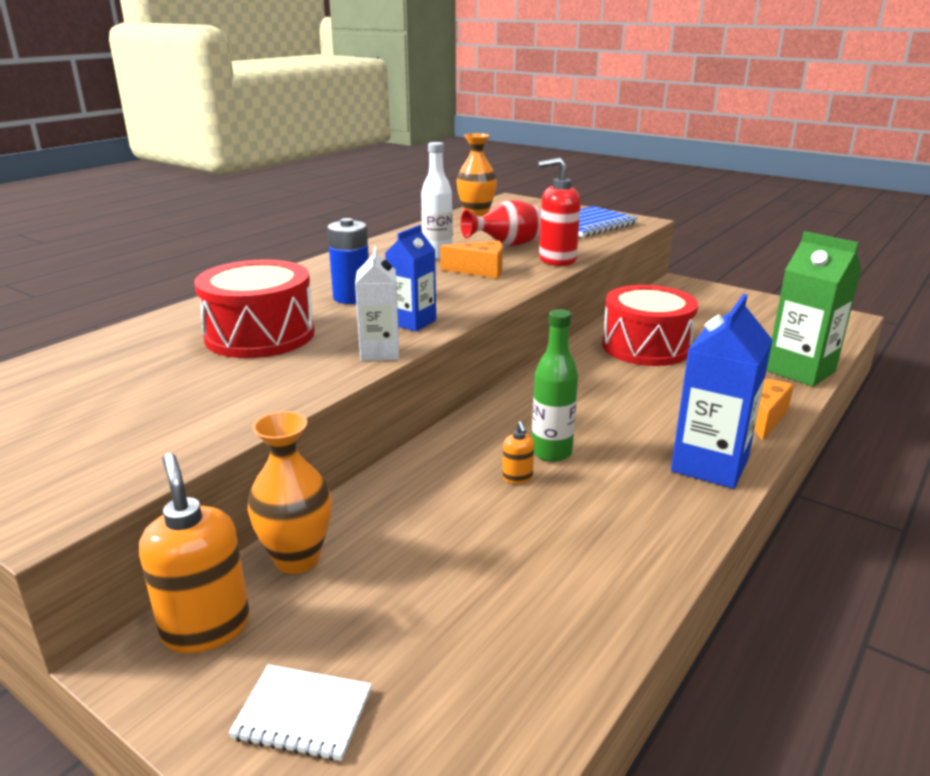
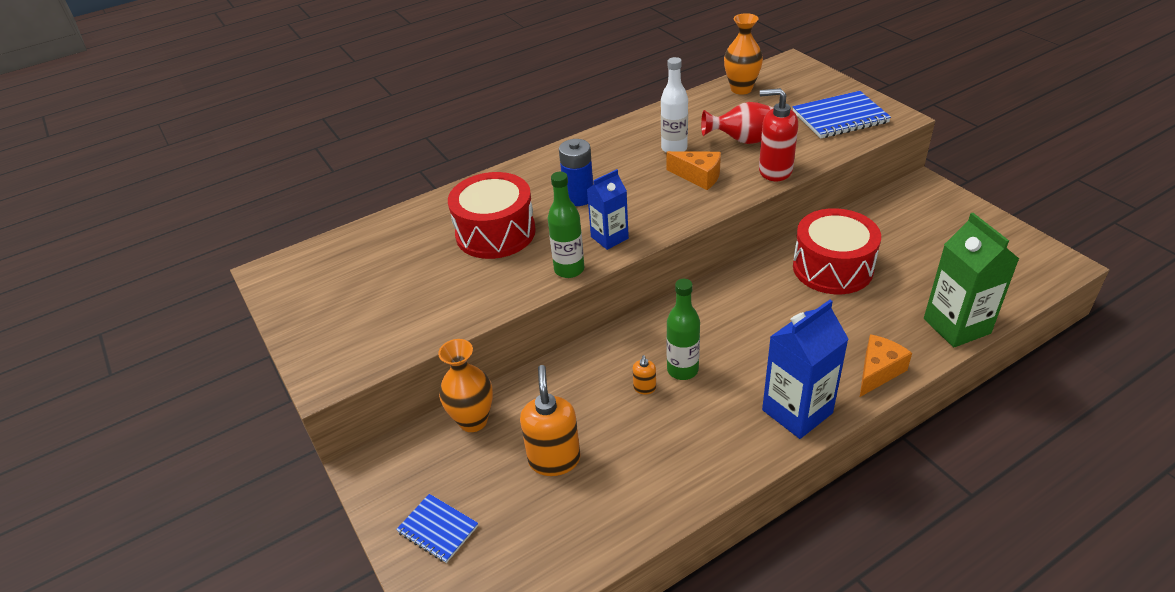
camera: 25 degrees right, 15 degrees up
(206, 627) = (407, 457): orange soap dispenser -> orange soap dispenser (554, 459)
(303, 714) = (438, 529): white notebook -> blue notebook
(380, 352) = (569, 269): white carton -> green bottle

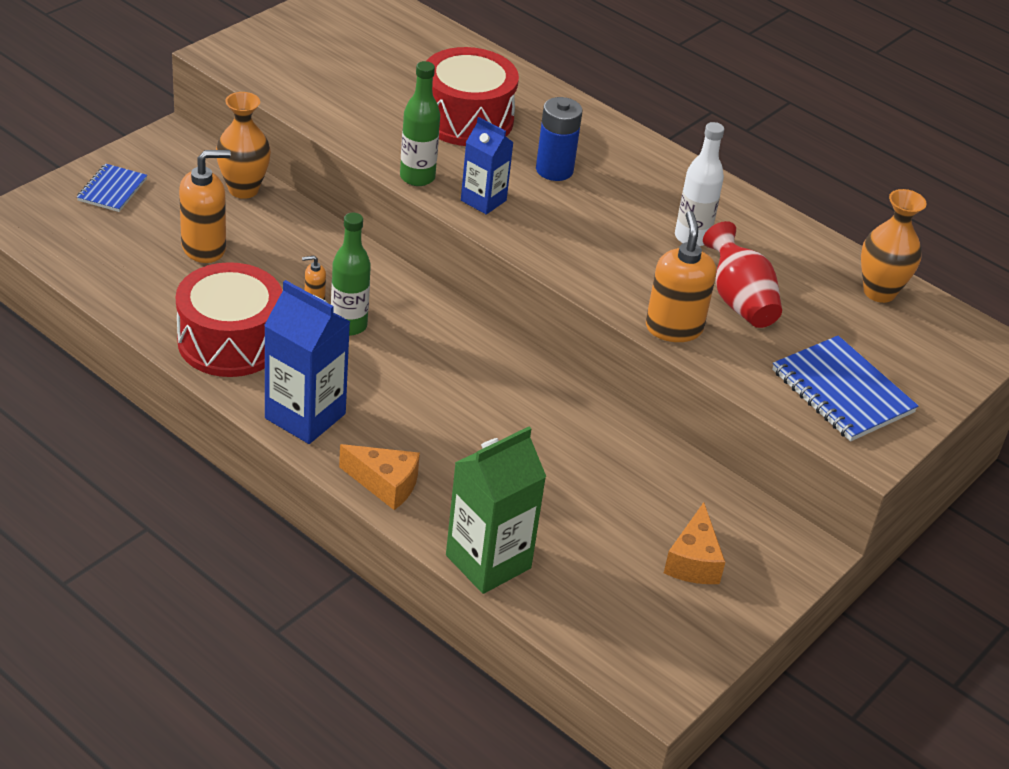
camera: 65 degrees right, 0 degrees up
(698, 176) = (634, 262): orange cheese -> orange cheese (693, 561)
(775, 171) = (673, 328): red soap dispenser -> orange soap dispenser
(832, 268) = (571, 448): red drum -> red drum (230, 341)

